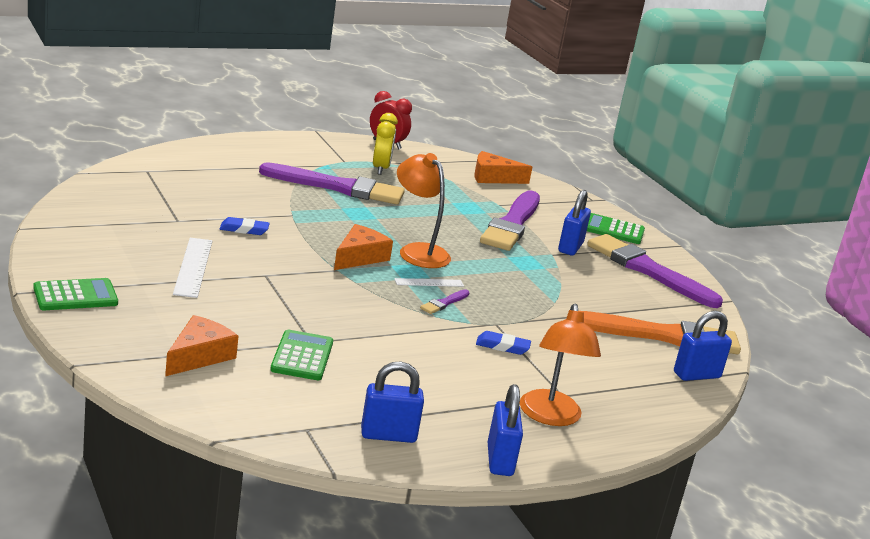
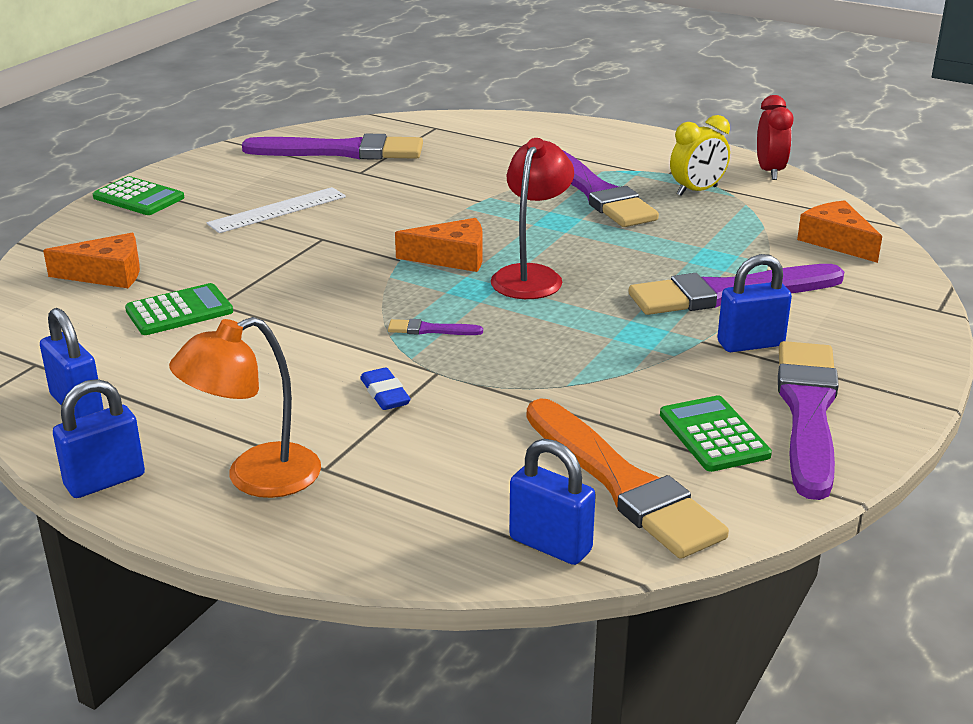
camera: 60 degrees right, 5 degrees up
(129, 209) = (342, 151): none -> purple brush
(244, 229) = (399, 197): blue eraser -> none
(418, 251) = (531, 276): orange lamp -> red lamp
(429, 282) = (465, 306): white ruler -> none
(613, 230) = (878, 351): green calculator -> green calculator (714, 435)

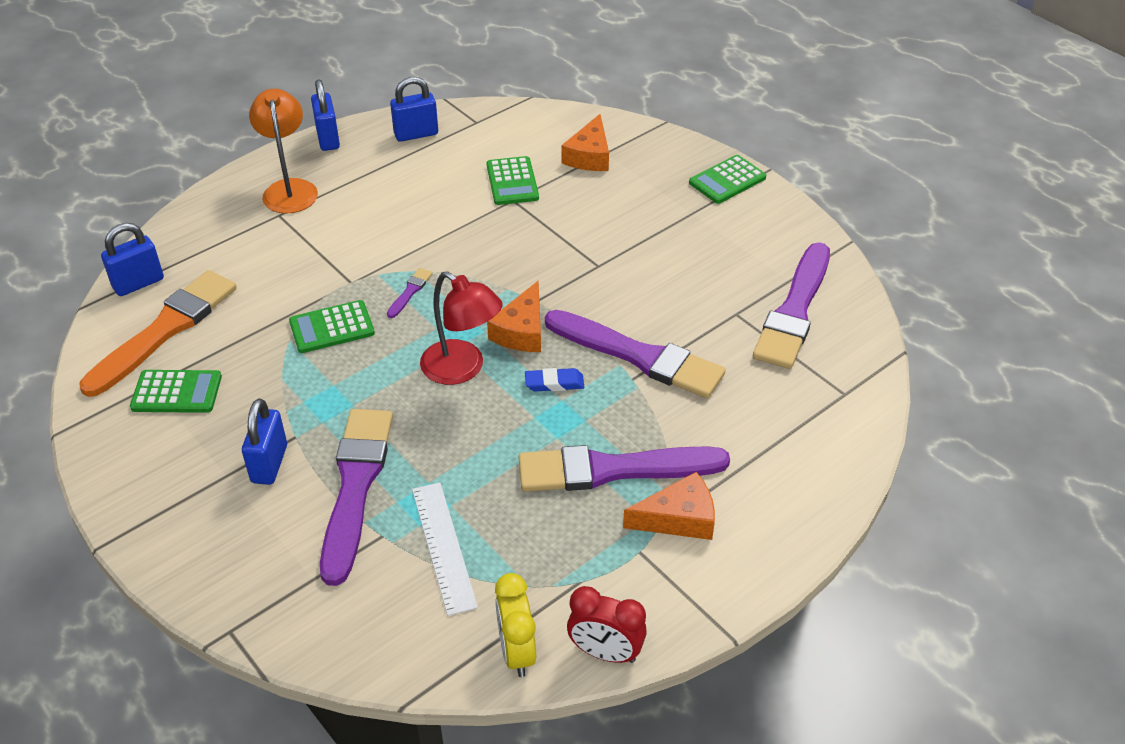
camera: 110 degrees right, 15 degrees up
(277, 210) = (667, 250): white ruler -> white ruler (443, 546)
(385, 394) = (340, 253): blue eraser -> blue eraser (554, 383)
(526, 363) = (332, 327): none -> green calculator
(622, 483) = (165, 330): orange brush -> orange brush turned 135 degrees clockwise
(697, 191) = (580, 556): yellow clock -> yellow clock (516, 651)
(808, 412) = (161, 455): purple brush -> purple brush (639, 356)
(836, 241) = (403, 623): orange cheese -> orange cheese (678, 518)

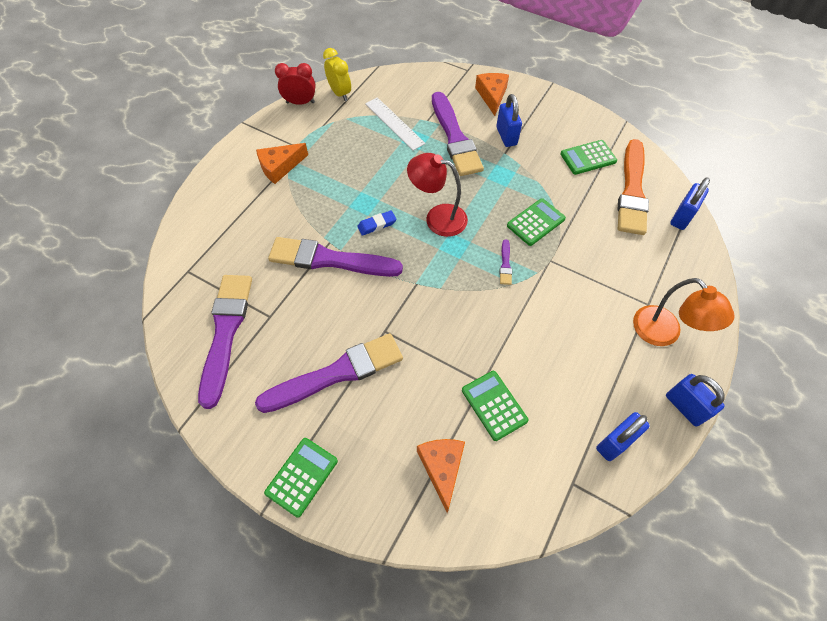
camera: 160 degrees right, 15 degrees up
(521, 331) = (414, 256): orange cheese -> orange cheese (492, 96)
(613, 469) = (323, 182): purple brush -> purple brush (337, 373)

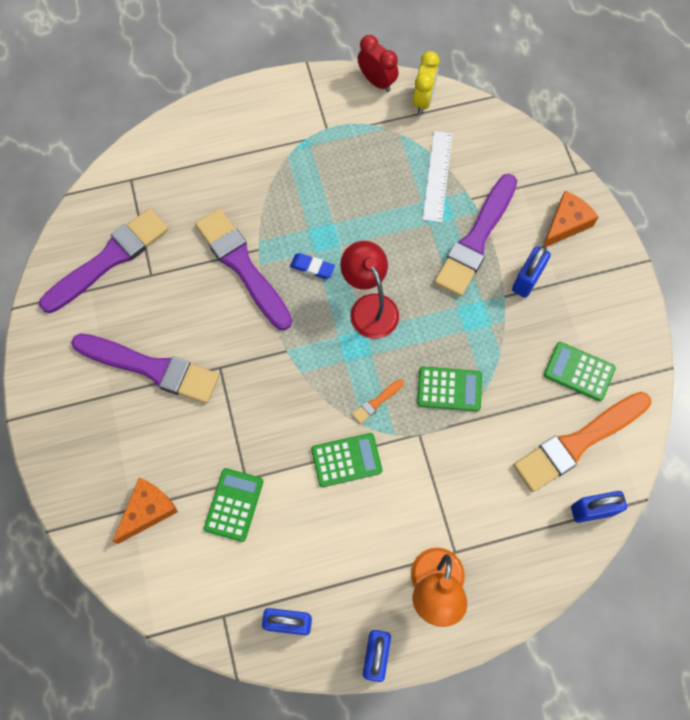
camera: 45 degrees right, 10 degrees up
(280, 167) = (292, 138): orange cheese -> none
(302, 476) = (54, 421): green calculator -> green calculator (346, 460)
(505, 264) = (376, 402): purple brush -> orange brush

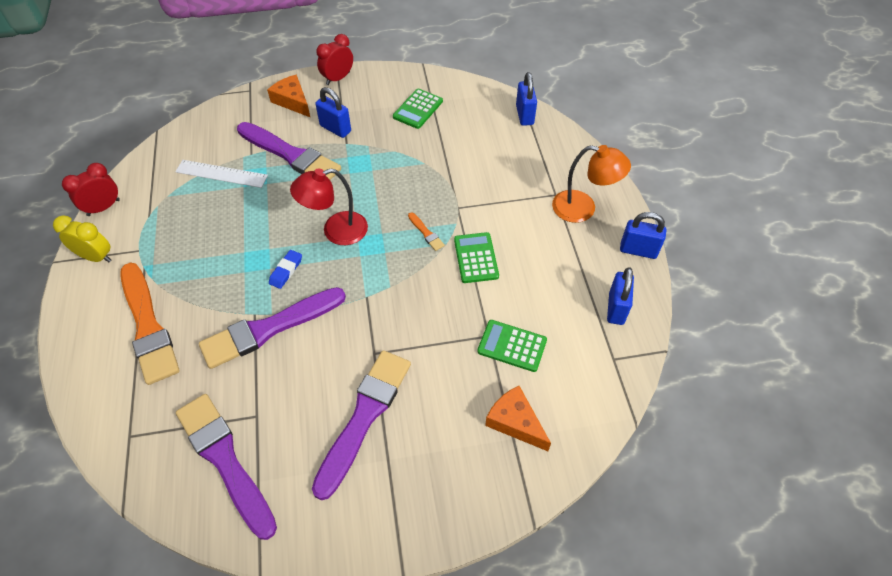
camera: 85 degrees left, 15 degrees down
(423, 100) = (139, 176): yellow clock -> yellow clock (96, 257)
(449, 389) = (421, 185): green calculator -> none
(578, 442) = (473, 116): orange brush -> orange brush (148, 326)
(618, 267) = (338, 78): none -> red clock

